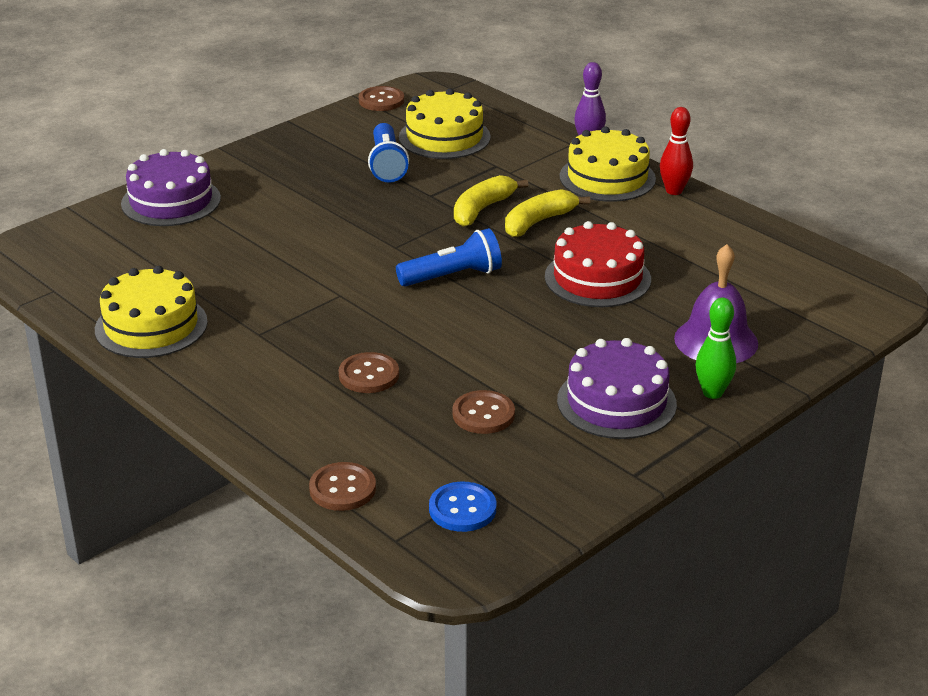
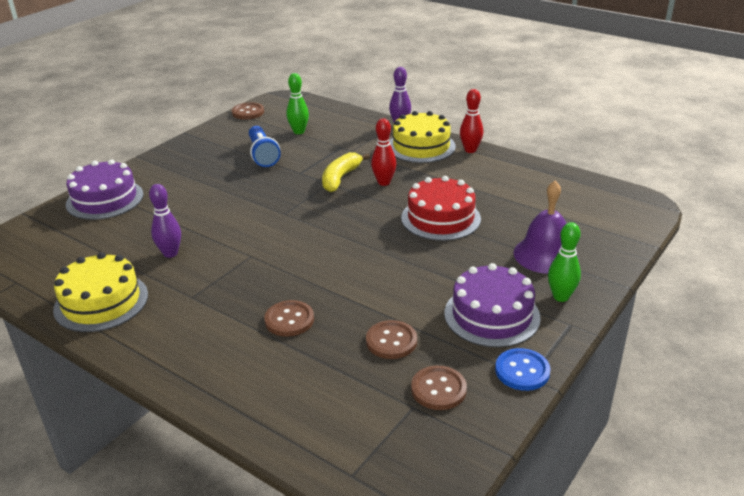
camera: 10 degrees left, 0 degrees up
(242, 279) = (170, 253): none -> purple bowling pin
(342, 489) = (292, 430): brown button -> brown button (438, 389)
(444, 137) = (299, 132): yellow cake -> green bowling pin
(453, 276) = (333, 230): blue flashlight -> none
(462, 509) = (401, 433): blue button -> blue button (522, 371)
(538, 222) = (384, 182): yellow banana -> red bowling pin

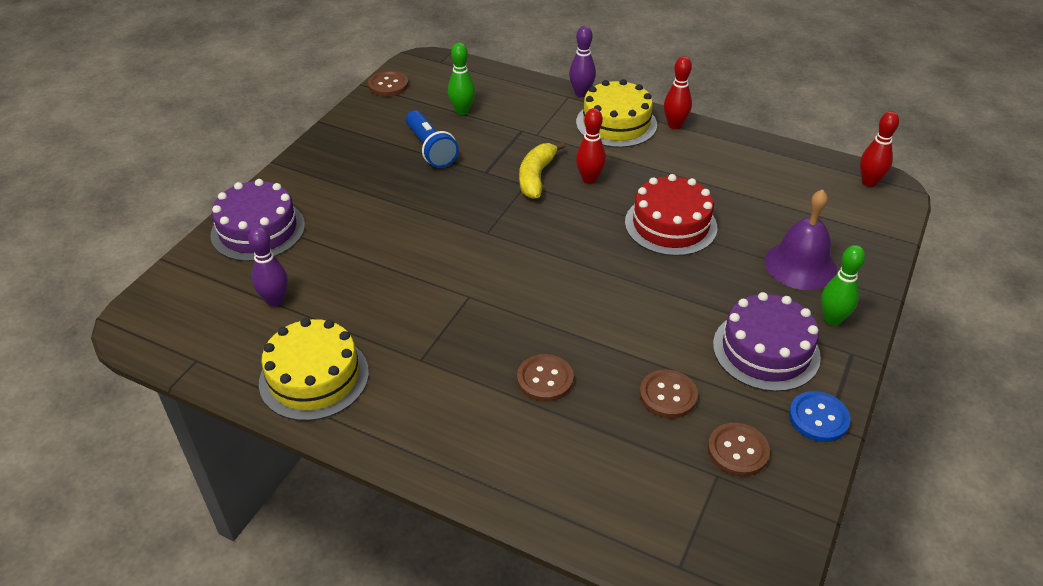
camera: 10 degrees left, 10 degrees up
(170, 253) = (371, 302): purple bowling pin -> purple bowling pin (275, 300)
(628, 199) = (869, 182): none -> red bowling pin

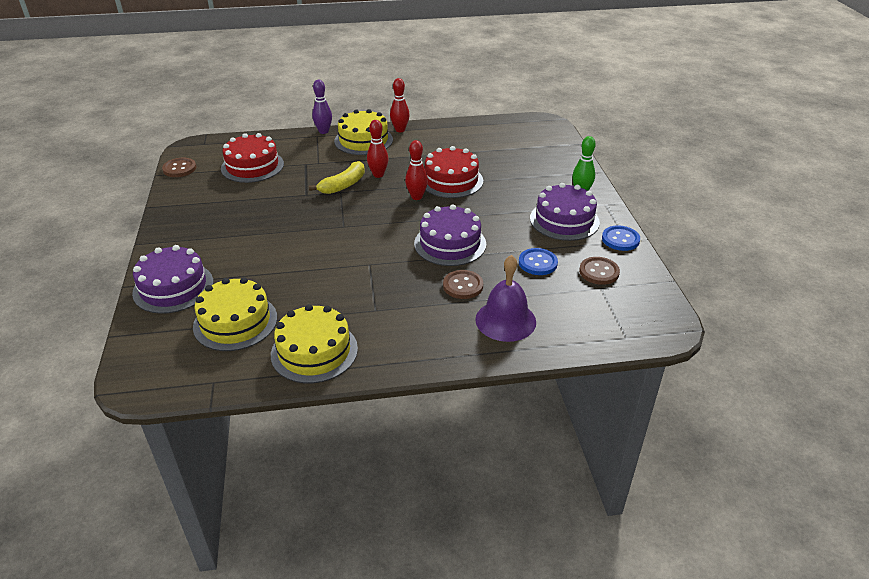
camera: 35 degrees left, 5 degrees down
(275, 300) = (235, 322): purple bowling pin -> yellow cake
(430, 149) = (253, 195): blue flashlight -> none
(462, 111) = (252, 166): green bowling pin -> red cake
(536, 177) = (343, 185): yellow banana -> yellow banana turned 120 degrees counterclockwise
(584, 314) = (450, 244): none -> purple cake
(668, 395) = (537, 263): brown button -> blue button
(800, 265) = (540, 174): purple bell -> purple bell (505, 320)
(869, 182) = (533, 123): red bowling pin -> red bowling pin (416, 197)

